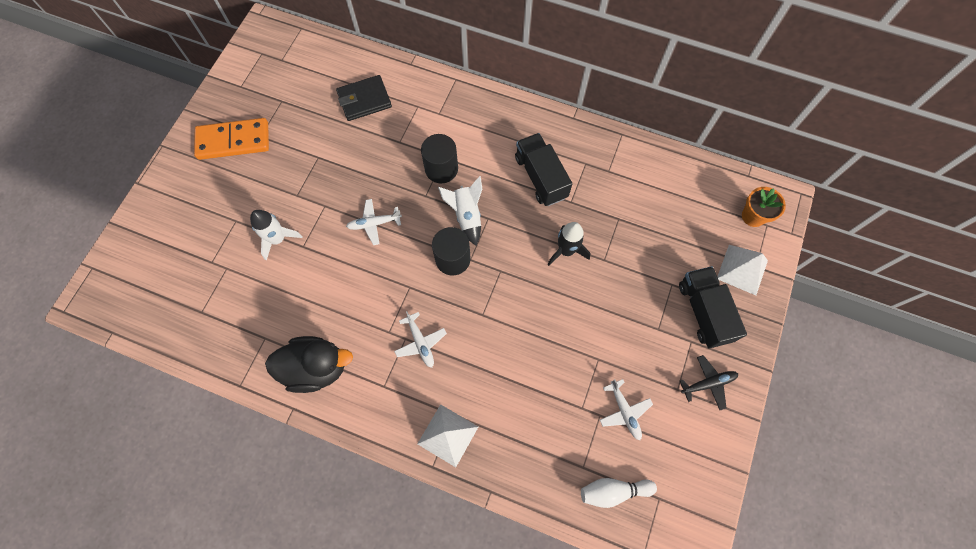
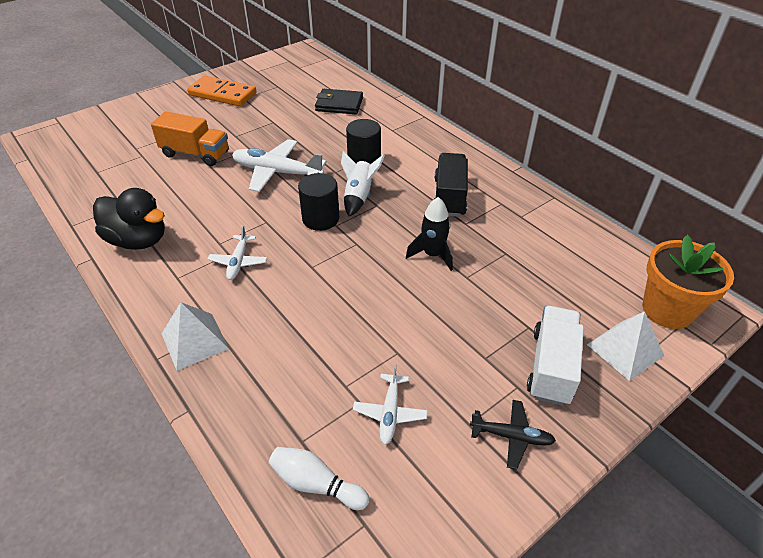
camera: 30 degrees right, 25 degrees down
(278, 239) = (195, 154): white rocket -> orange truck
(374, 223) = (277, 172): white plane -> white plane, size x1.80
(704, 312) = (551, 367): black truck -> white truck
(753, 216) = (667, 310): orange flower pot -> orange flower pot, size x1.64

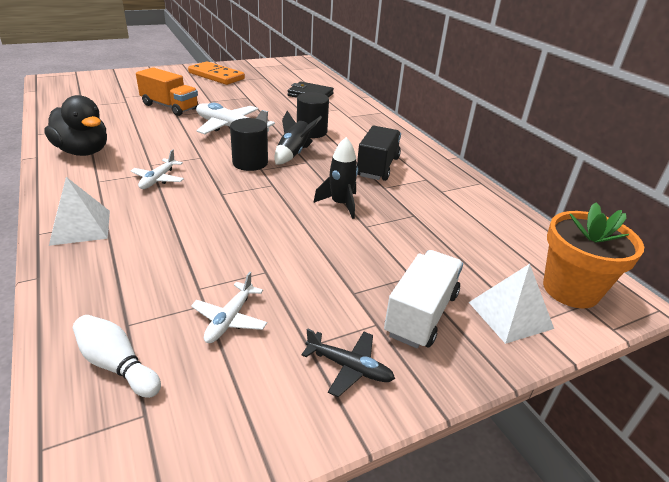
camera: 10 degrees right, 10 degrees down
(359, 196) = (293, 153): white rocket -> black rocket

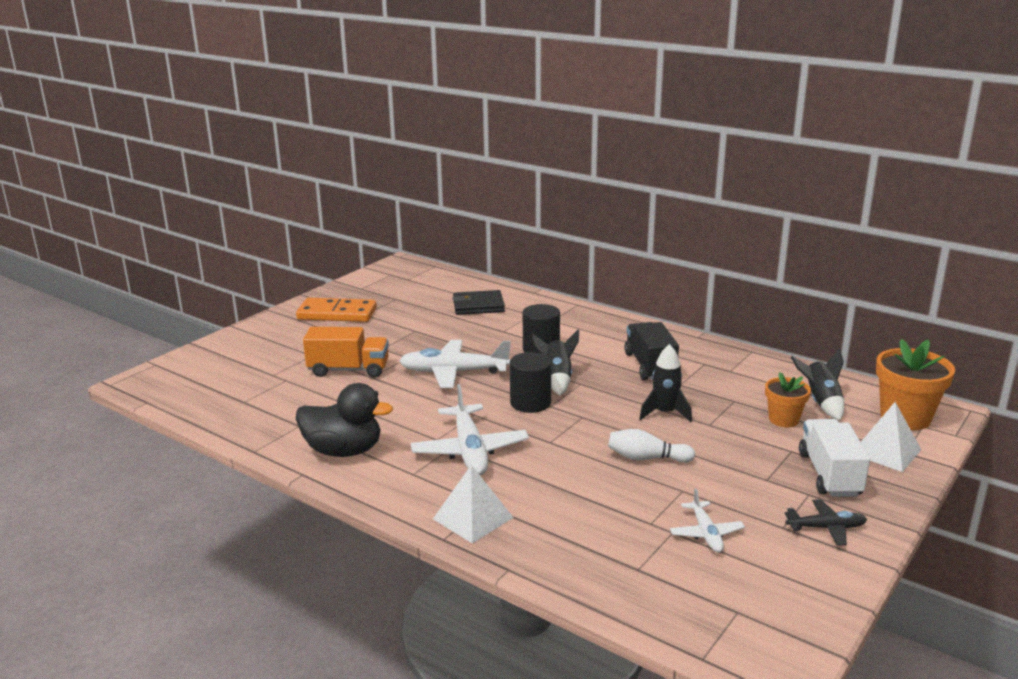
camera: 25 degrees left, 10 degrees down
(117, 365) = (673, 594): white bowling pin -> white bowling pin (647, 458)
(158, 179) = (470, 450): white plane -> white plane, size x1.80
(439, 246) = (783, 420): none -> orange flower pot
(495, 244) = (821, 402): none -> black rocket

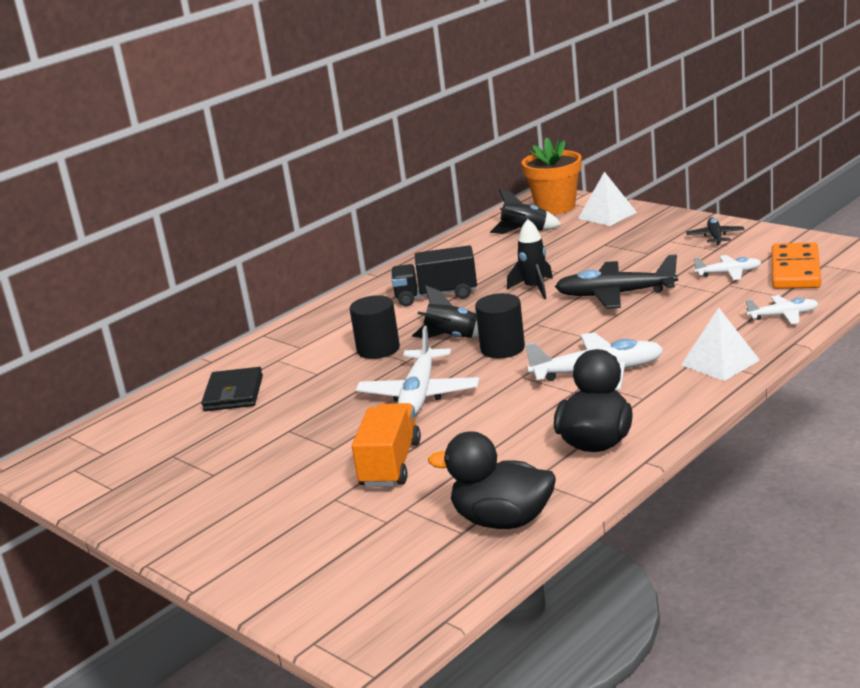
camera: 80 degrees left, 0 degrees up
(249, 415) = (502, 520): none -> black duck
(337, 313) = (200, 497): orange domino -> orange domino (795, 270)
(580, 566) = (783, 315): none -> white plane
(647, 458) = (615, 294): white bowling pin -> black plane
(783, 420) = (553, 245): orange flower pot -> none
(829, 475) = (641, 233): white truck -> none

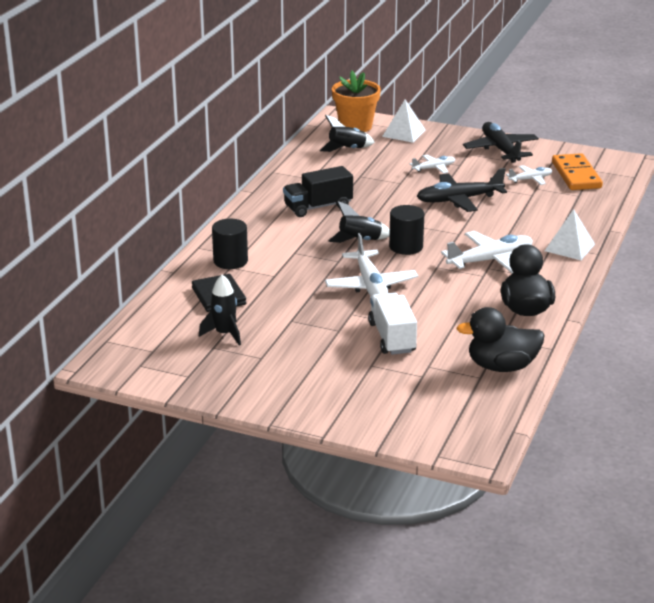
camera: 25 degrees left, 5 degrees up
(378, 349) = (307, 253): black cylinder -> black cylinder (230, 261)
(390, 464) = (392, 338): orange truck -> white truck
(534, 288) = (393, 197): black rocket -> black rocket (224, 334)
(715, 237) = (500, 150): black plane -> black plane, size x1.80
(783, 315) = (589, 210): white plane -> white plane (434, 168)

